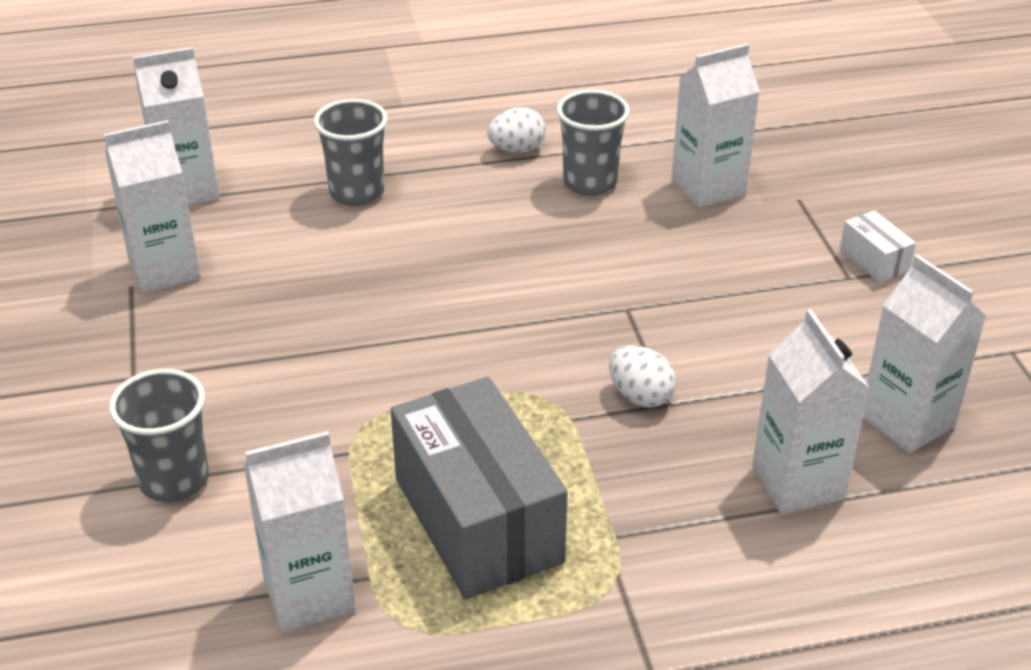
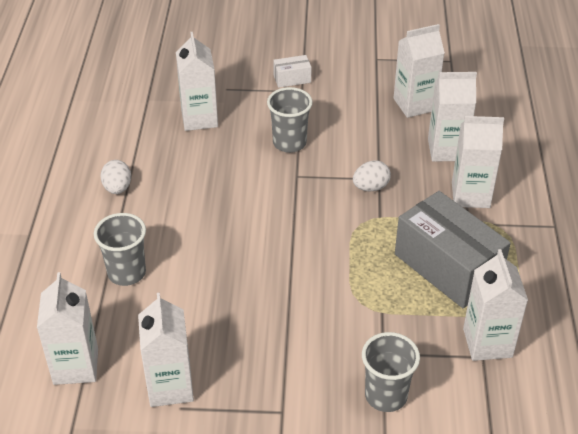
camera: 75 degrees left, 5 degrees up
(477, 520) = (447, 267): grey box -> grey box turned 60 degrees clockwise
(590, 182) = (170, 164): grey cup -> grey cup (289, 143)
(683, 532) = (470, 195): none -> white carton

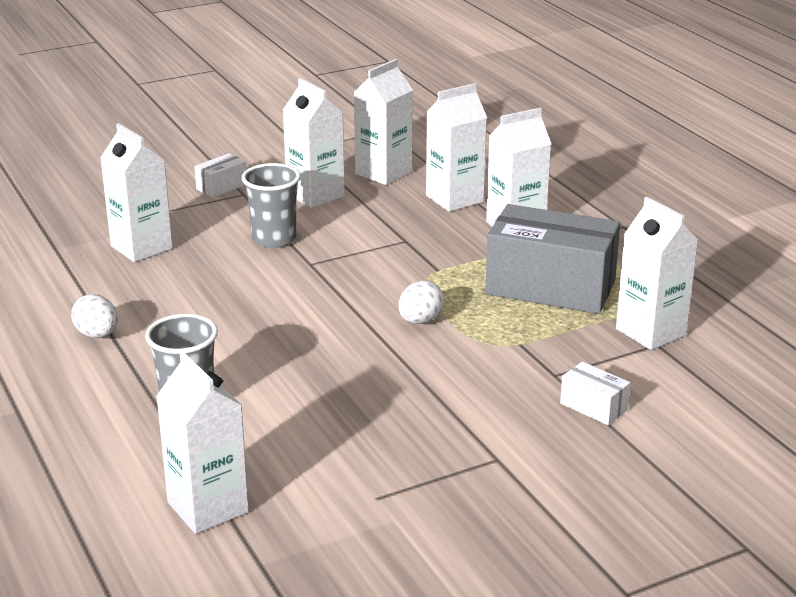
camera: 30 degrees left, 15 degrees down
(170, 387) = (346, 483): white carton -> white carton (315, 195)
(370, 187) = (404, 249): white egg -> white egg (420, 321)
(386, 396) = (593, 407): grey cup -> white box

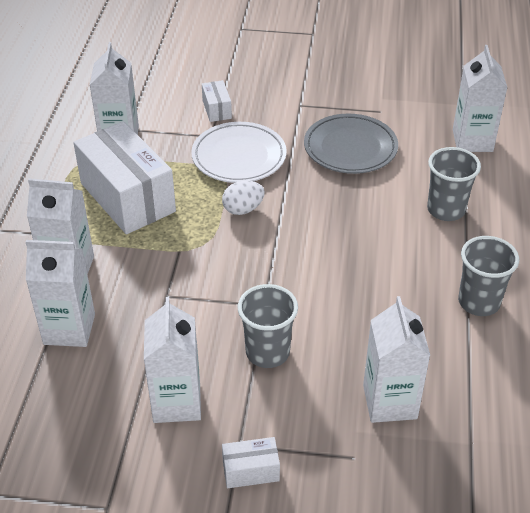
camera: 145 degrees left, 15 degrees up
(97, 335) = (479, 302): white egg -> grey cup
(369, 429) = (350, 148): none -> grey plate
(383, 173) = (81, 406): white carton -> none
(491, 366) = (239, 157): none -> white plate
(550, 287) = (128, 197): grey box -> white box

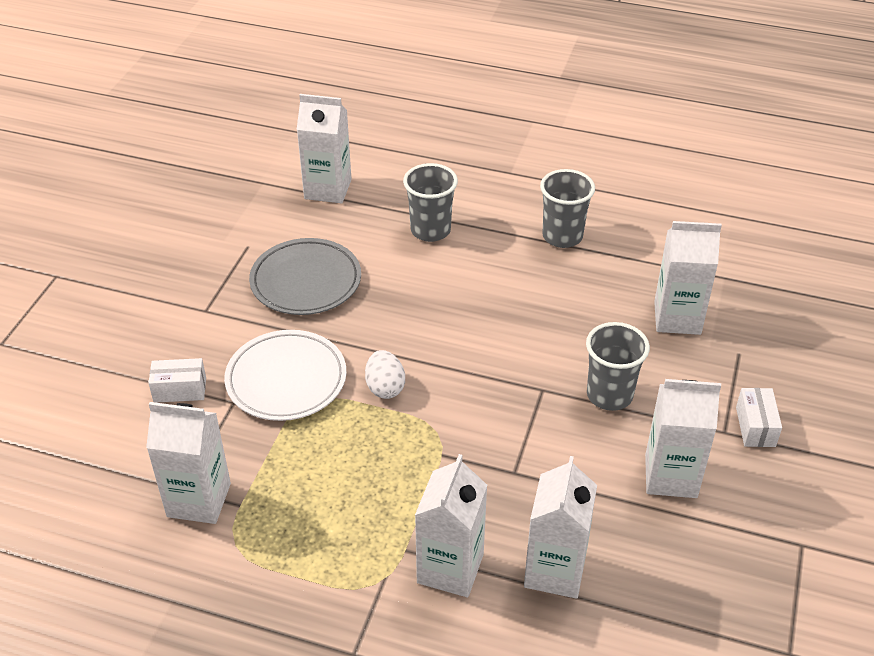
camera: 80 degrees left, 0 degrees up
(128, 197) = (329, 498): white box -> none

